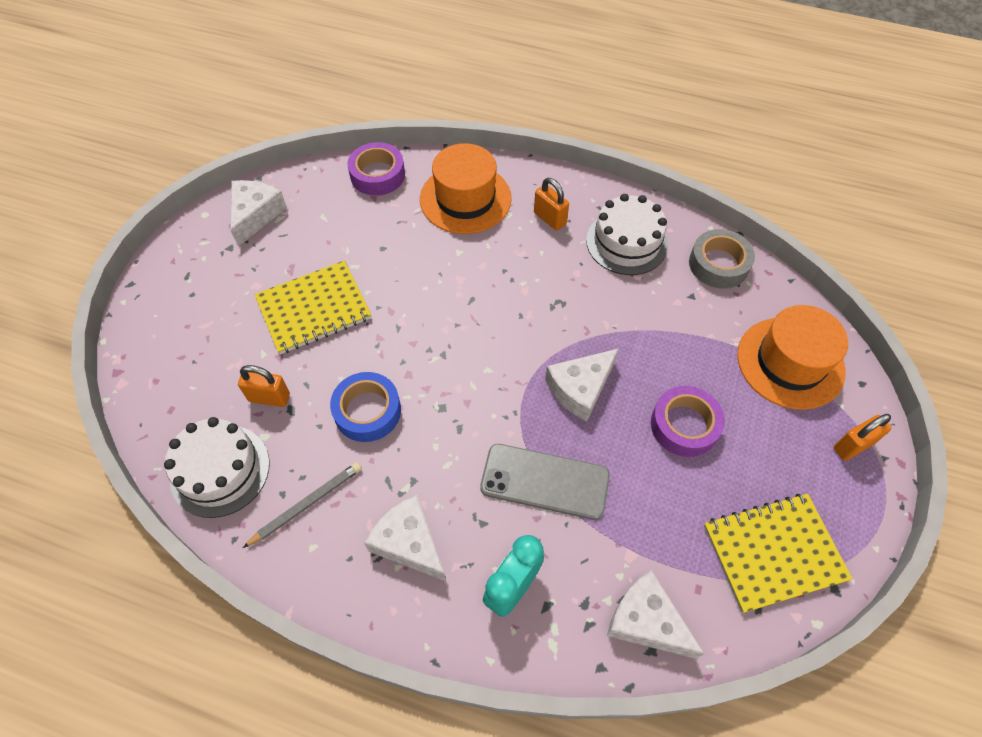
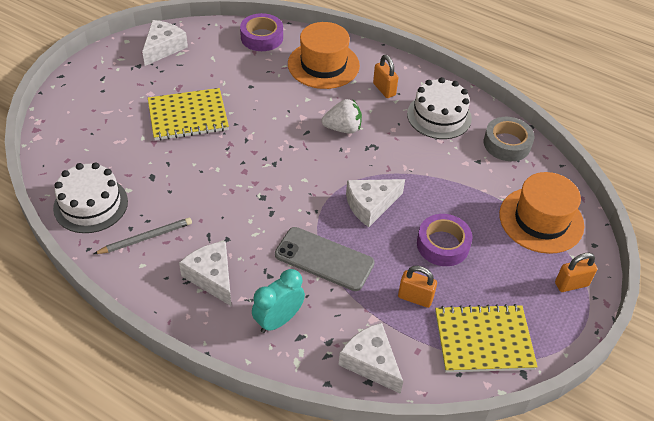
camera: 10 degrees right, 10 degrees down
(269, 397) = (139, 166): orange padlock -> orange padlock (415, 298)
(367, 411) = (207, 188): blue tape -> none
(515, 285) = (343, 128): none -> white strawberry

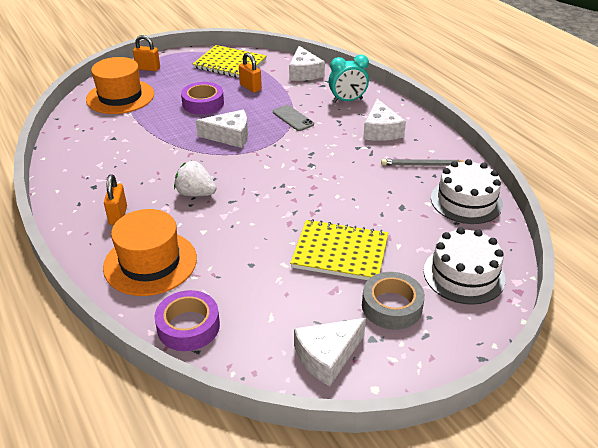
camera: 150 degrees left, 10 degrees down
(324, 259) = (293, 118): grey phone -> grey phone, size x0.62
(439, 116) = (99, 177): white cake -> white cake (464, 274)
(507, 144) = (74, 142): grey tape -> grey tape (391, 306)

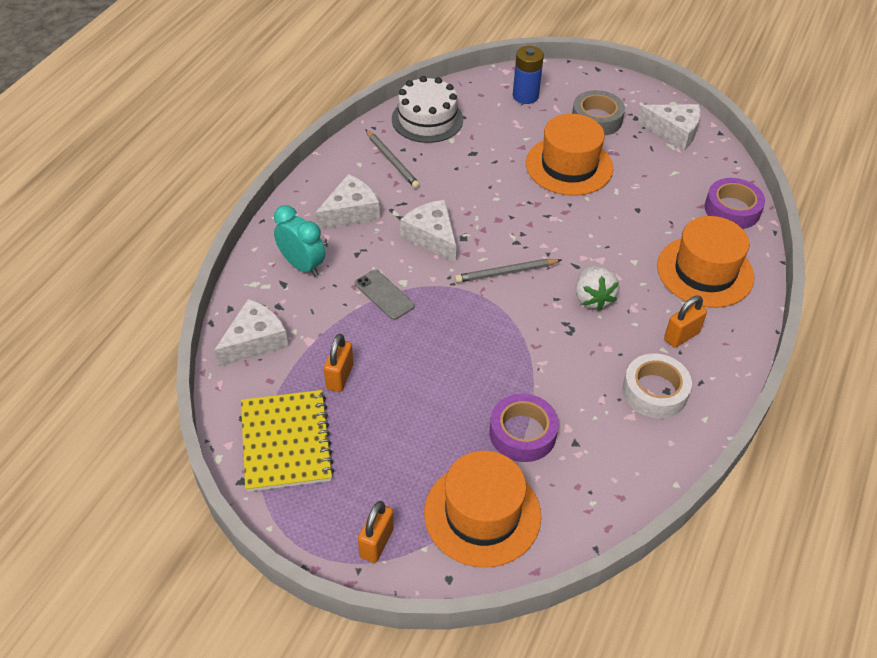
camera: 125 degrees left, 10 degrees up
(100, 181) = (655, 391): none -> white tape
(148, 68) = (376, 543): orange padlock -> orange padlock turned 45 degrees clockwise
(203, 103) = (421, 403): purple tape -> purple tape (522, 433)
(229, 136) = (471, 331): white cheese -> white cheese (432, 237)
(260, 168) = (506, 272): none -> grey pencil
(293, 118) = (384, 295): grey phone -> grey phone turned 60 degrees counterclockwise
(340, 252) = (569, 166): yellow notebook -> orange hat
(464, 274) = (525, 96): white cake -> blue battery

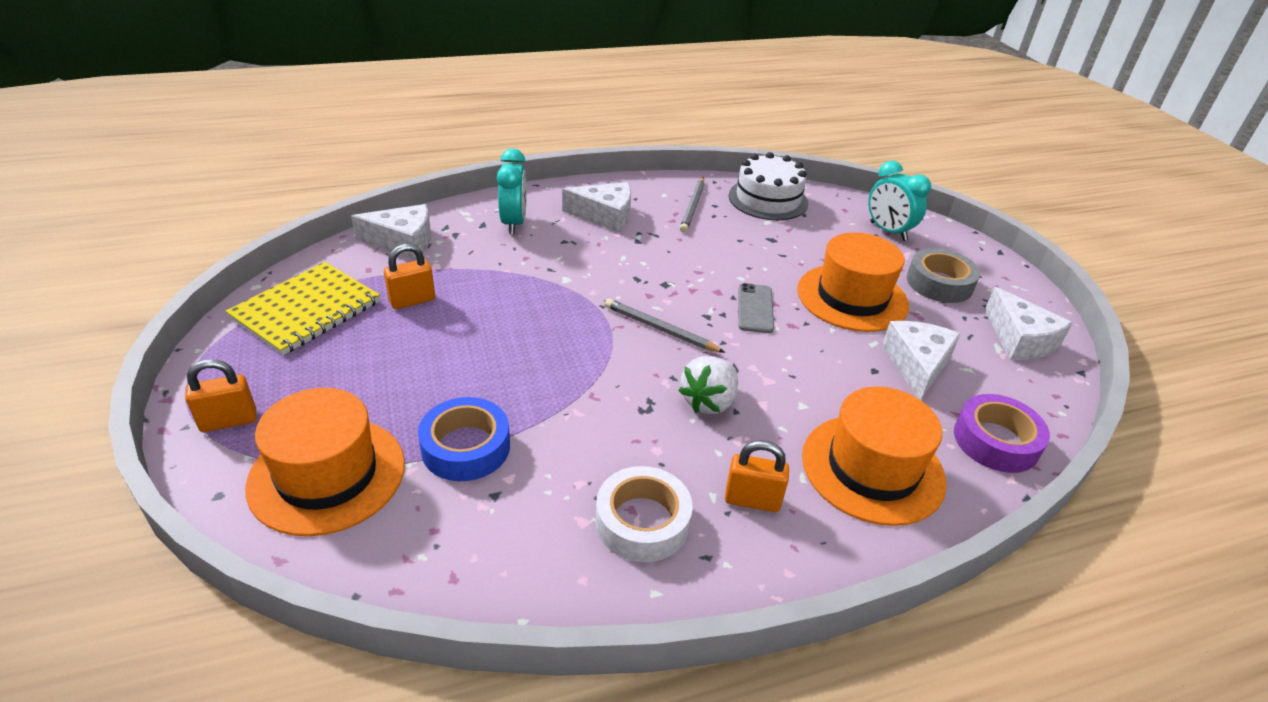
camera: 45 degrees right, 10 degrees down
(384, 295) = (537, 277): grey phone -> grey phone (755, 308)
(432, 237) = (640, 267): white cheese -> white cheese (917, 365)
(522, 433) = (466, 447): purple tape -> blue tape
(525, 96) = (888, 231): blue battery -> turquoise clock

